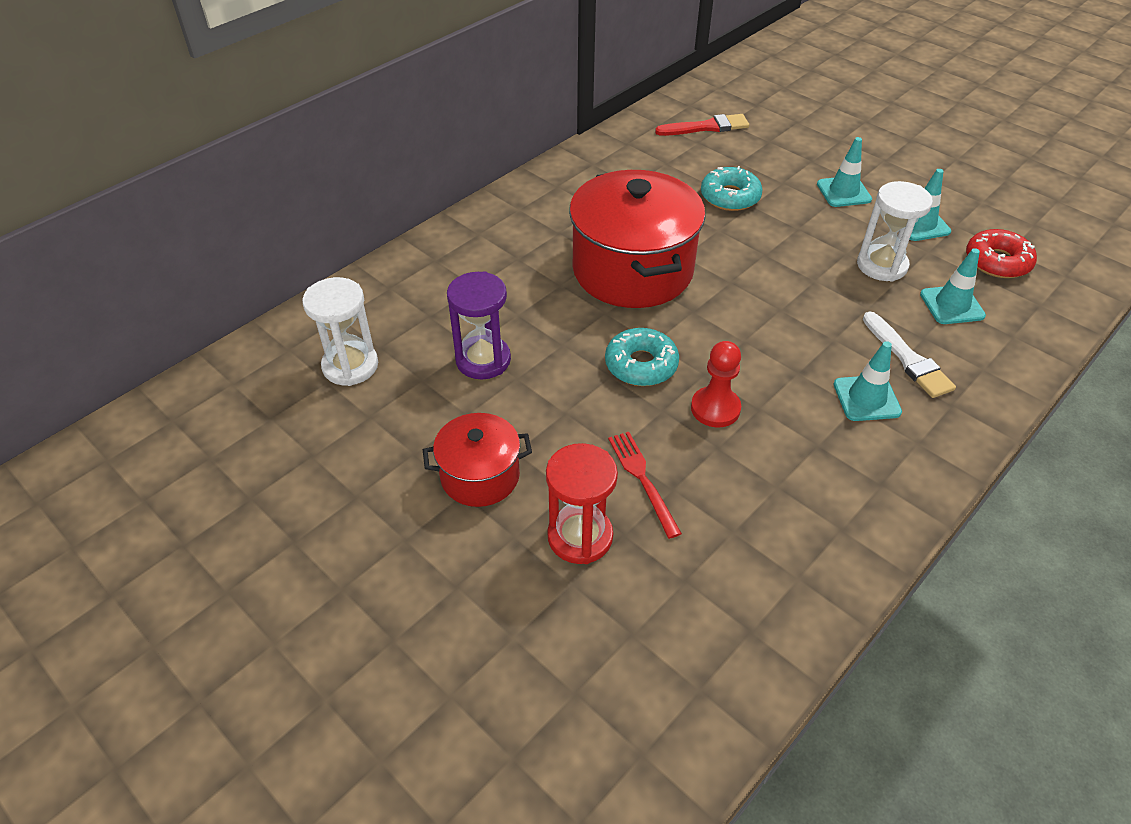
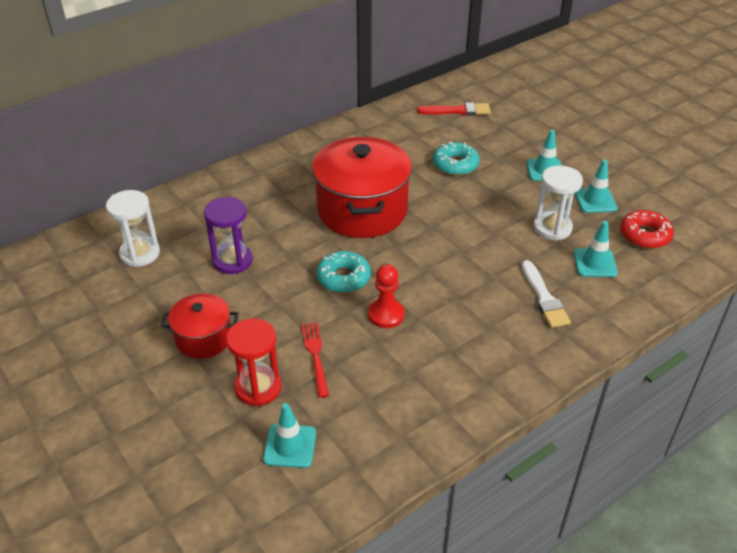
camera: 10 degrees right, 5 degrees down
(866, 398) = (501, 322): turquoise traffic cone -> turquoise traffic cone (290, 446)

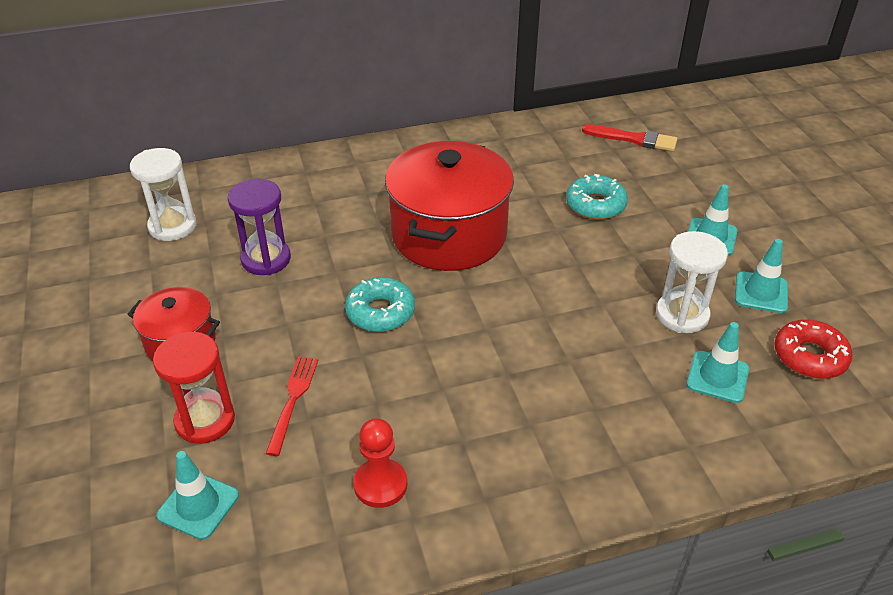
camera: 20 degrees right, 0 degrees up
(386, 315) = (405, 372): red pawn -> red pawn (380, 484)
(544, 298) = (622, 405): white brush -> none

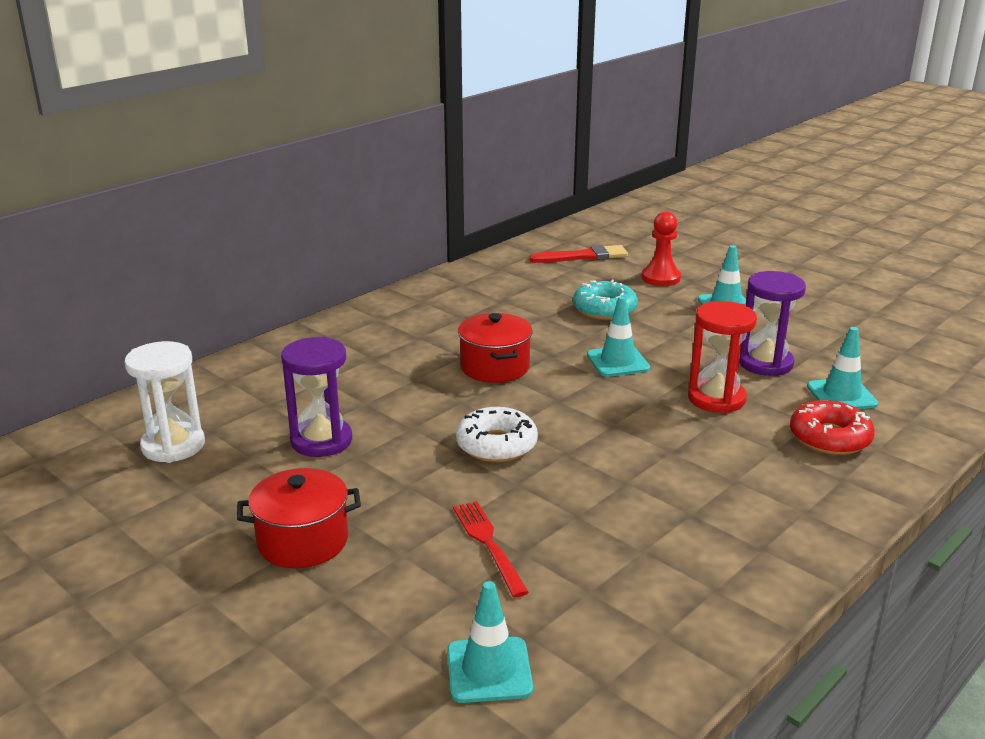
camera: 30 degrees left, 15 degrees down
(205, 420) = (410, 596): red hourglass -> red hourglass (716, 399)
(380, 312) = (496, 445): turquoise donut -> white donut
(380, 484) = (655, 576): red pawn -> red pawn (660, 278)
(449, 235) = (495, 367): red pot -> red pot, size x0.53
(682, 315) = (765, 363): white hourglass -> purple hourglass
(761, 293) = (807, 331): turquoise traffic cone -> turquoise traffic cone (618, 362)
(809, 356) = (890, 360): red donut -> red donut (829, 438)

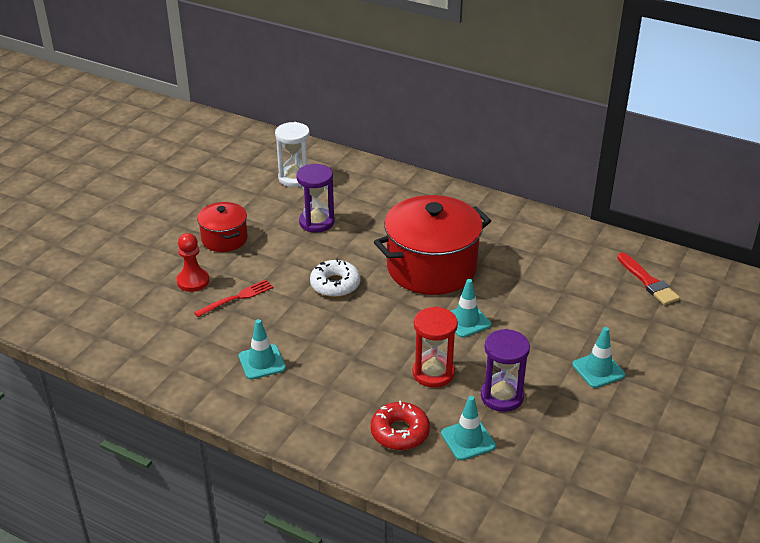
camera: 75 degrees right, 10 degrees up
(489, 670) = (141, 314): turquoise traffic cone -> turquoise traffic cone (262, 362)
(495, 367) = (431, 268): red pot -> red pot, size x1.89
(604, 309) = (550, 305): turquoise donut -> none
(660, 278) = (632, 329): red pawn -> red pawn (193, 281)

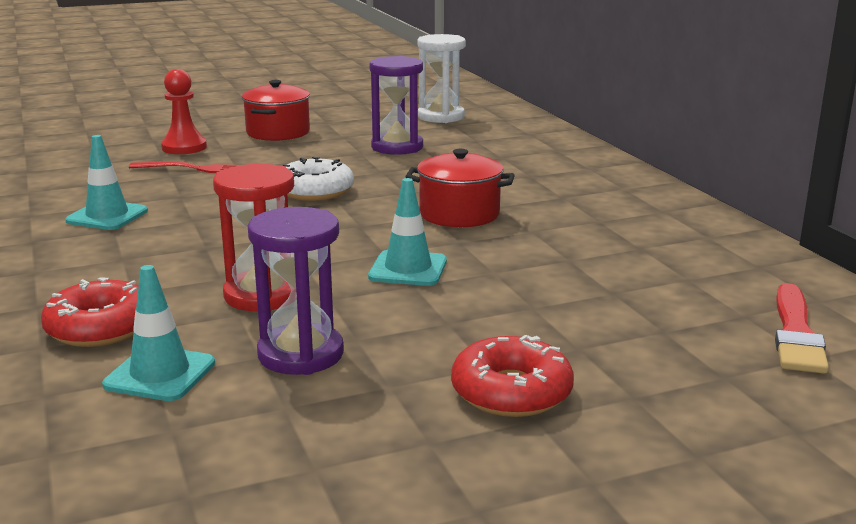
camera: 40 degrees right, 15 degrees down
(431, 268) = (459, 214): red pot -> red pot, size x0.53
(598, 370) = (511, 392): turquoise traffic cone -> red donut

